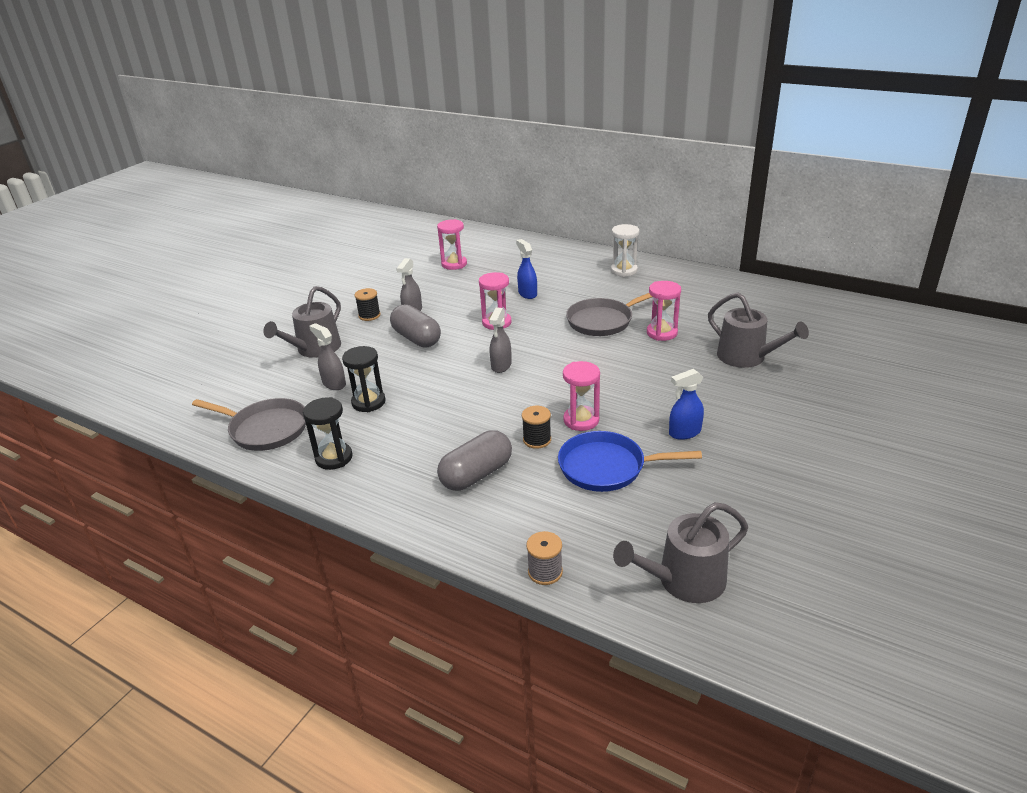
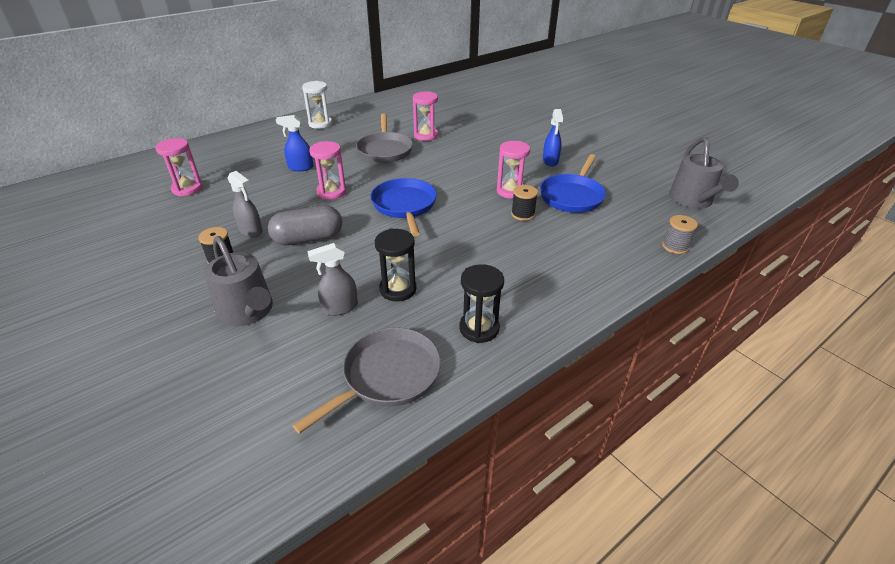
camera: 70 degrees left, 5 degrees up
(476, 475) = (552, 251): grey capsule -> none
(501, 366) = (404, 206): grey spray bottle -> blue pan
(746, 357) = (483, 121): grey watering can -> none

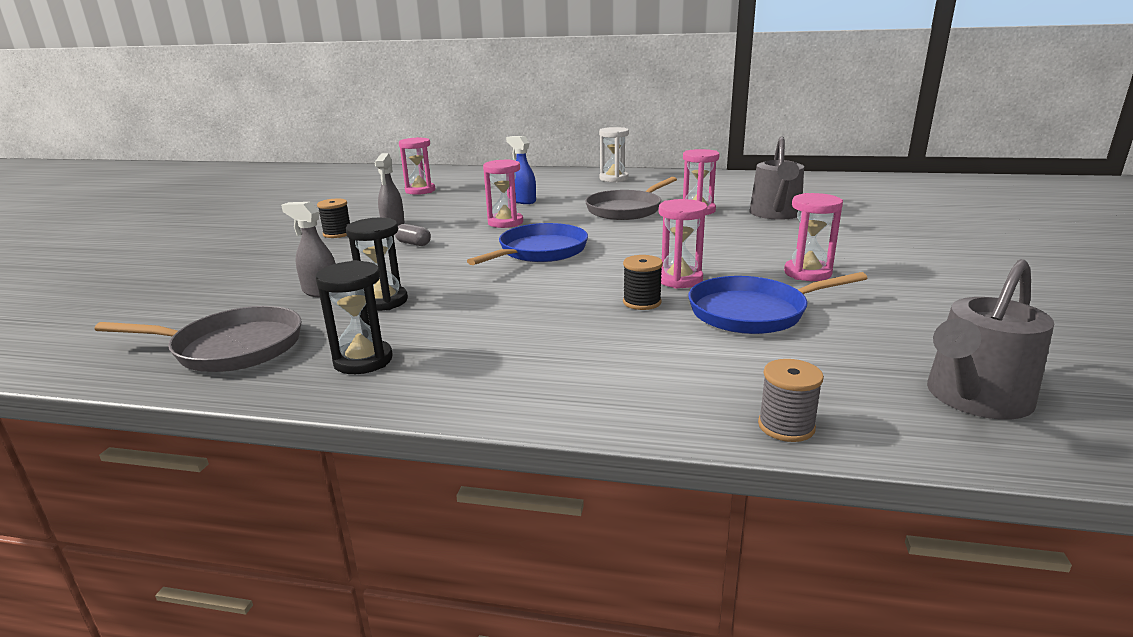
camera: 50 degrees right, 15 degrees down
(247, 311) = (275, 266): grey watering can -> grey watering can (776, 214)
(308, 238) = (413, 244): grey capsule -> grey capsule, size x0.49
(550, 161) = (807, 273): blue spray bottle -> pink hourglass

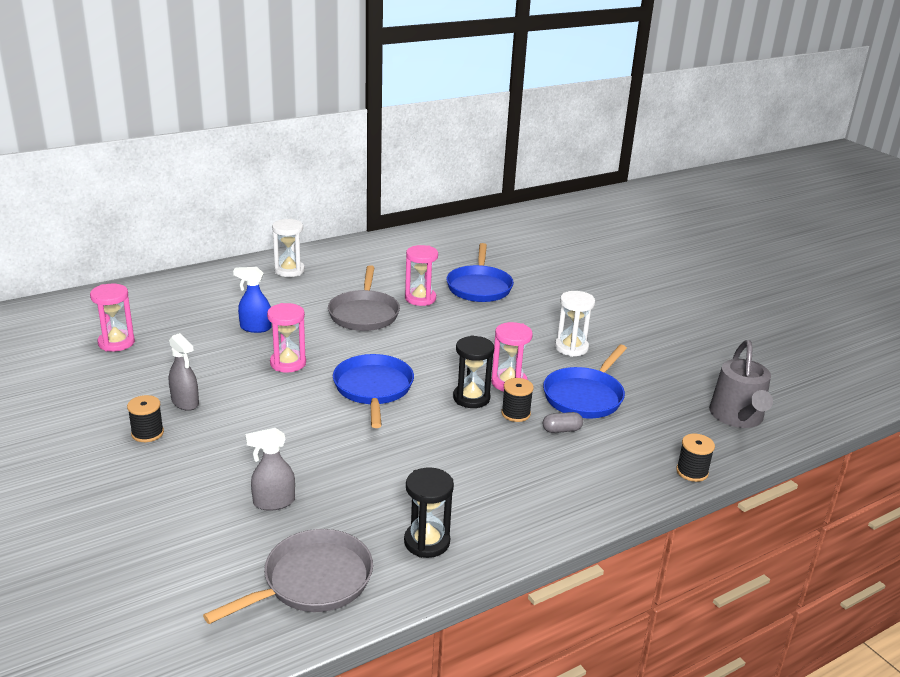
camera: 45 degrees left, 5 degrees up
(383, 301) = (344, 488): black hourglass -> black hourglass (471, 398)
(413, 244) = (251, 418): grey capsule -> grey capsule (561, 430)
(776, 214) = (479, 287): grey watering can -> blue pan
(786, 426) = (692, 472): grey spool -> black spool
(807, 273) = (571, 348): pink hourglass -> white hourglass

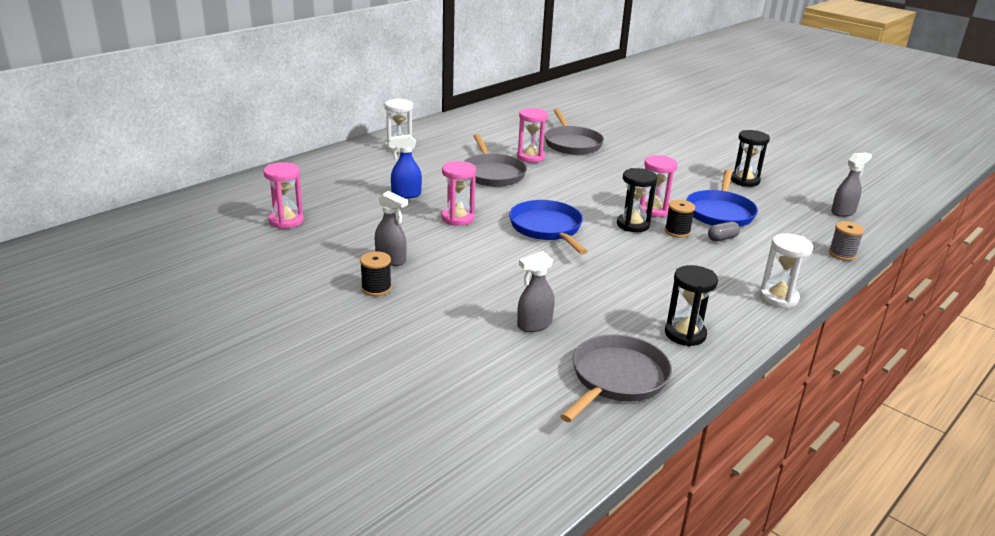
camera: 15 degrees left, 0 degrees up
(479, 287) = (572, 143): blue pan -> grey pan
(571, 348) = (681, 179): white hourglass -> white hourglass (778, 298)
(646, 359) = (744, 181): none -> black hourglass
(692, 472) = (842, 254): black spool -> grey spool
(737, 417) = (843, 212): grey watering can -> grey spray bottle

